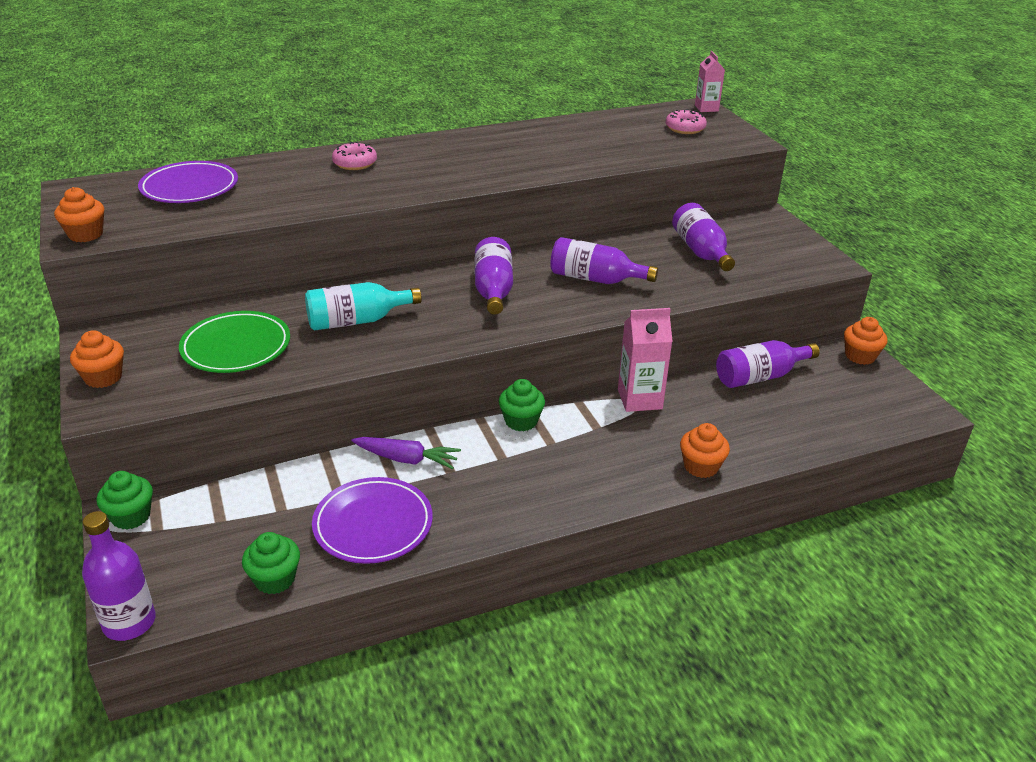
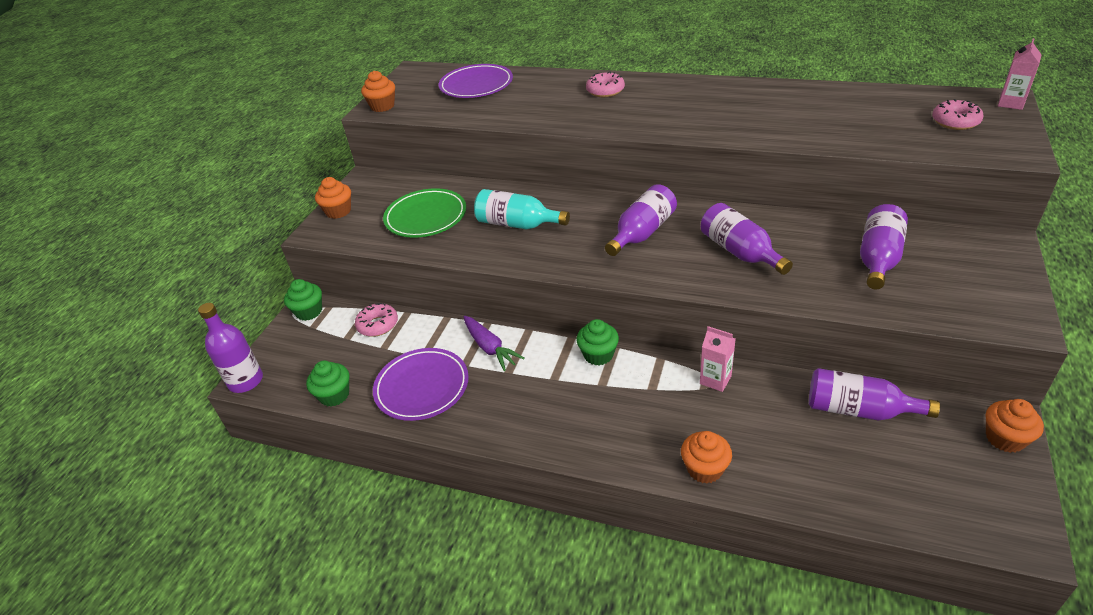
camera: 45 degrees right, 5 degrees up
(246, 492) = (378, 325): none -> pink donut
(639, 399) = (715, 380): pink carton -> pink carton, size x0.65

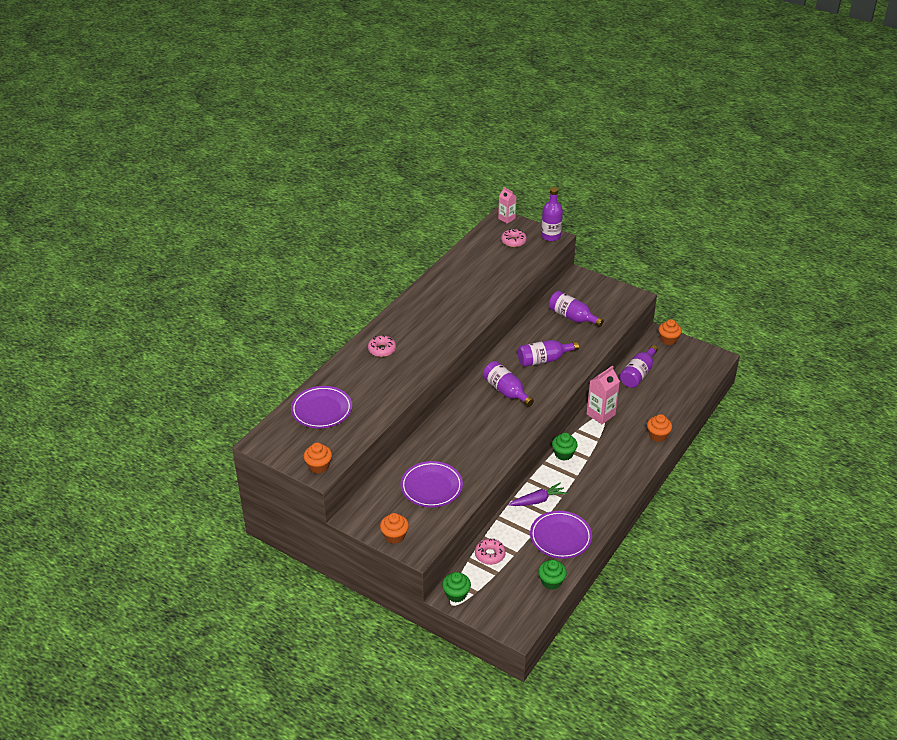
camera: 80 degrees left, 0 degrees up
(246, 381) = (518, 632): purple bottle -> purple bottle (550, 236)
(426, 217) = (431, 487): green plate -> purple plate
(517, 224) = (466, 442): turquoise bottle -> none
(715, 380) = (600, 414): pink carton -> pink carton, size x1.53

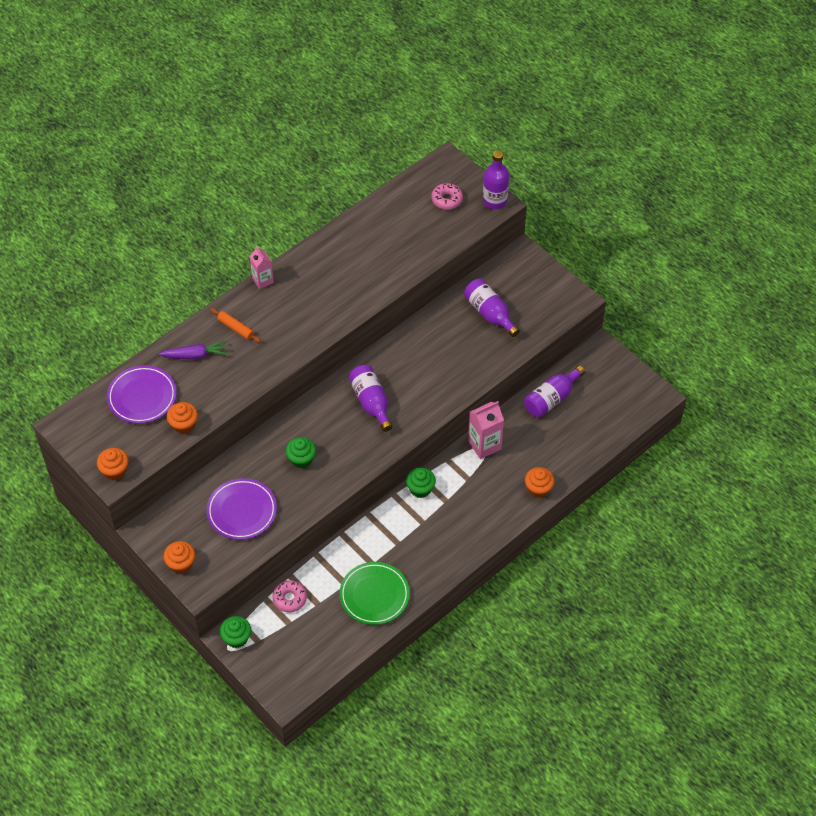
camera: 15 degrees right, 15 degrees up
(382, 350) = (236, 328): pink donut -> orange rolling pin
(506, 218) = (452, 162): pink carton -> pink carton (262, 280)
(538, 500) = (368, 543): purple carrot -> purple carrot (195, 355)
(544, 360) = (431, 368): purple bottle -> none
(551, 582) = (343, 648): green cupcake -> green cupcake (301, 459)
(560, 537) = (374, 595): purple plate -> green plate
(668, 339) = (609, 357): orange cupcake -> orange cupcake (184, 425)

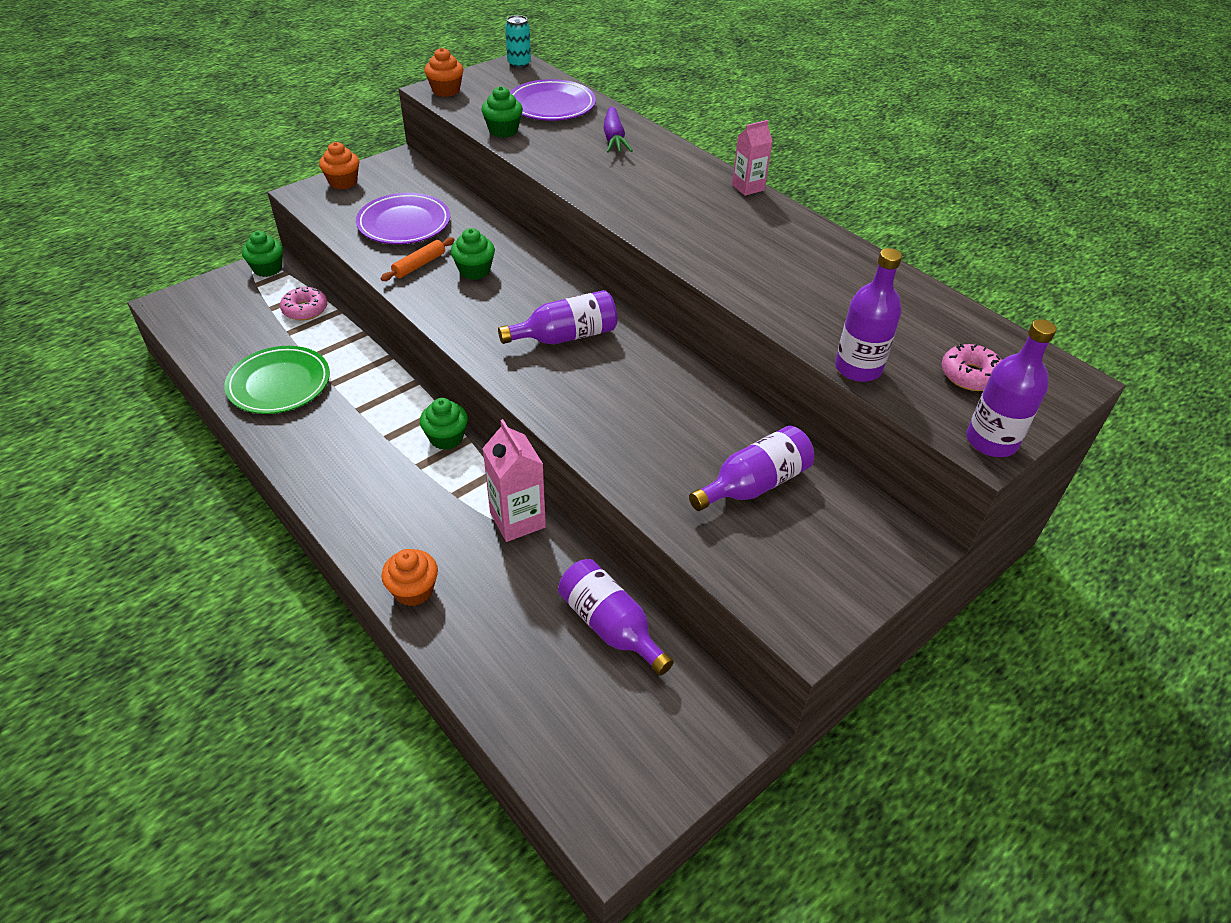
camera: 90 degrees right, 10 degrees down
(65, 424) = (519, 64): none -> turquoise can
(184, 425) = (503, 130): orange cupcake -> green cupcake
(236, 328) = (659, 166): orange rolling pin -> orange rolling pin (419, 265)
(445, 244) = (858, 368): none -> purple bottle

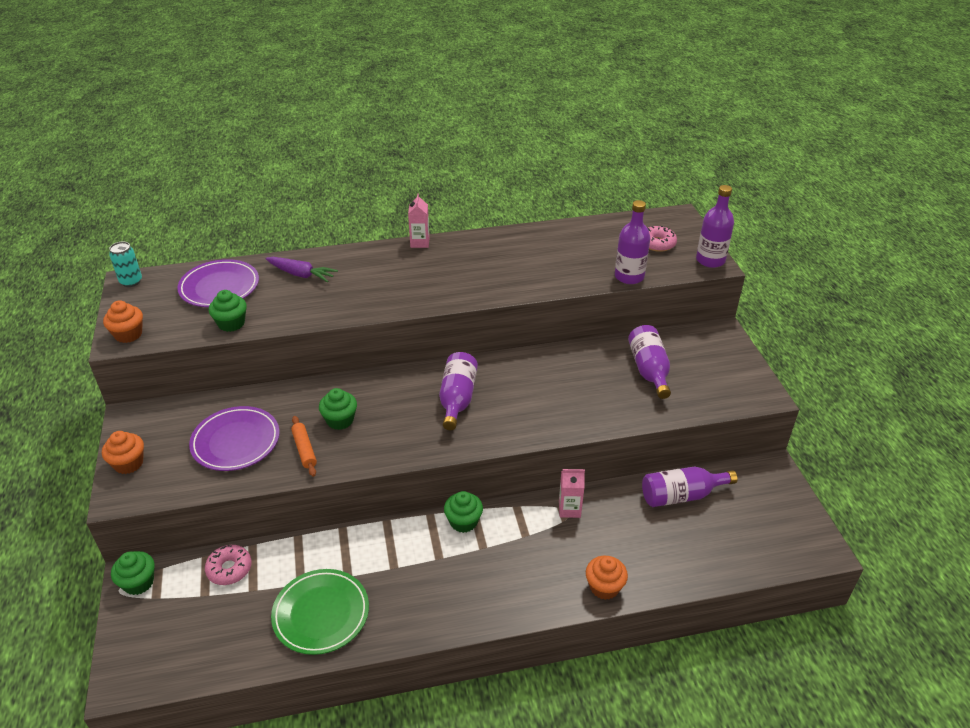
camera: 60 degrees left, 5 degrees down
(517, 520) = (569, 509): pink carton -> pink carton, size x0.65

